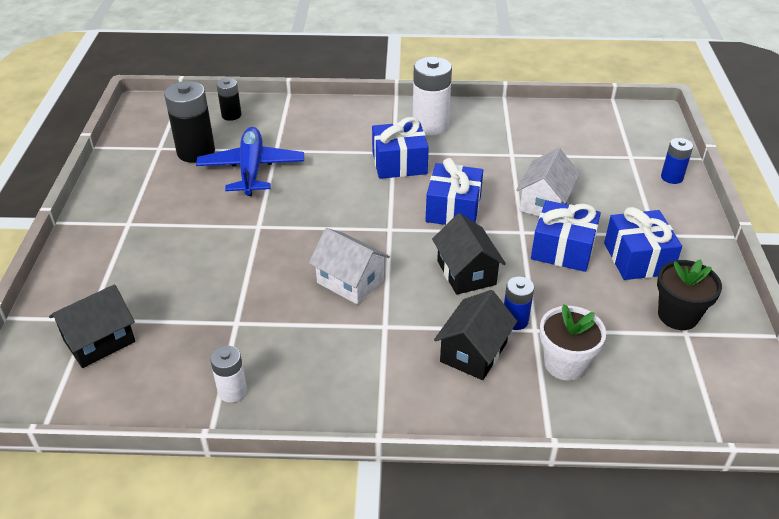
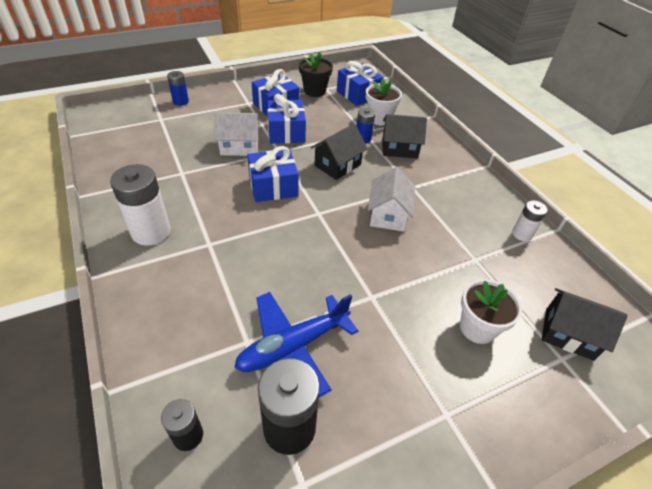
camera: 120 degrees left, 5 degrees up
(168, 278) = (477, 328): none -> white flower pot
(399, 163) = (225, 234): blue gift -> blue gift (358, 94)

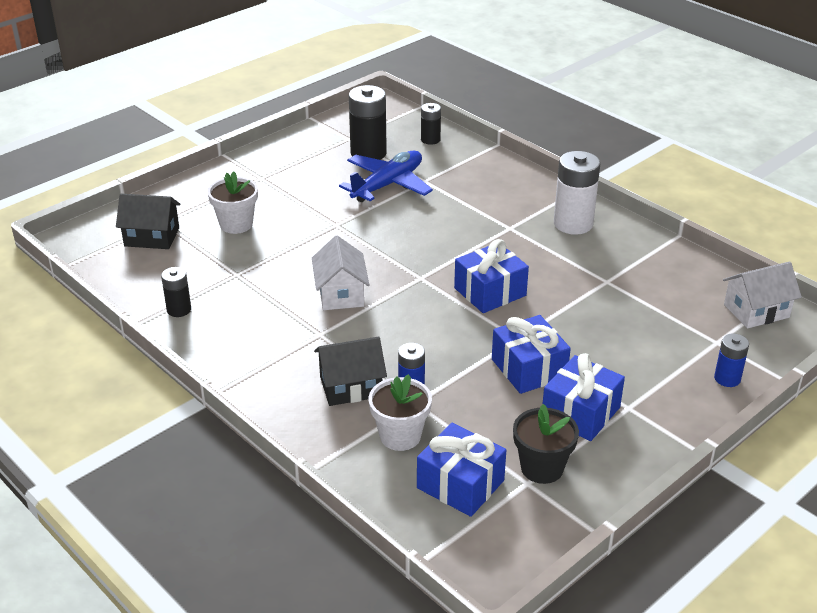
camera: 165 degrees right, 10 degrees down
(239, 146) = (572, 330): white house -> white house (756, 311)
(337, 165) = (428, 338): black house -> none
(522, 234) = (179, 310): white battery -> black battery

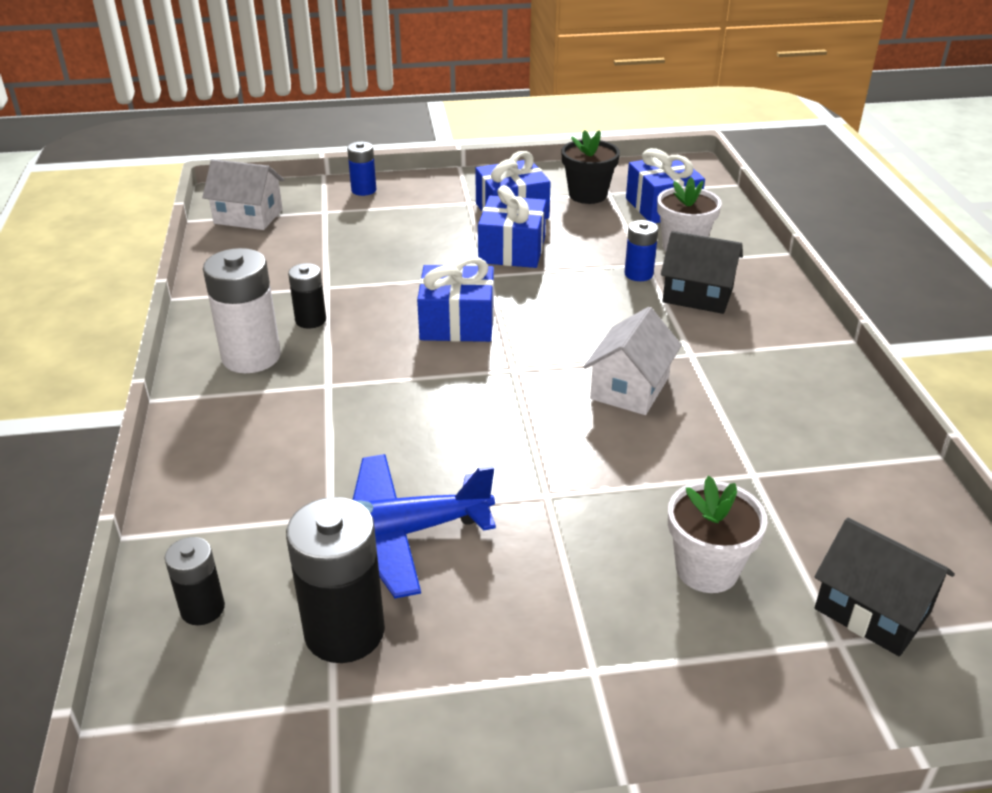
camera: 145 degrees left, 0 degrees up
(179, 310) = (863, 452): black battery -> black battery (310, 320)

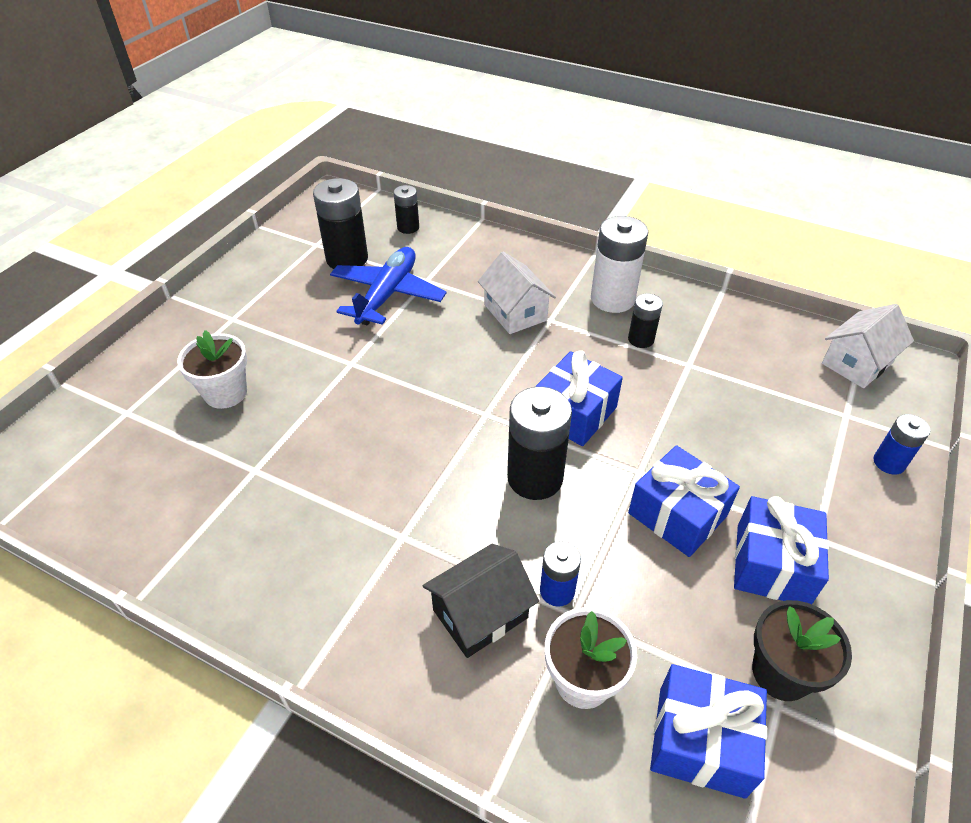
camera: 125 degrees right, 10 degrees up
(554, 316) = (535, 478): none -> black battery
(630, 388) = (401, 464): white house -> white house (515, 312)
(872, 610) = (118, 441): black house -> none

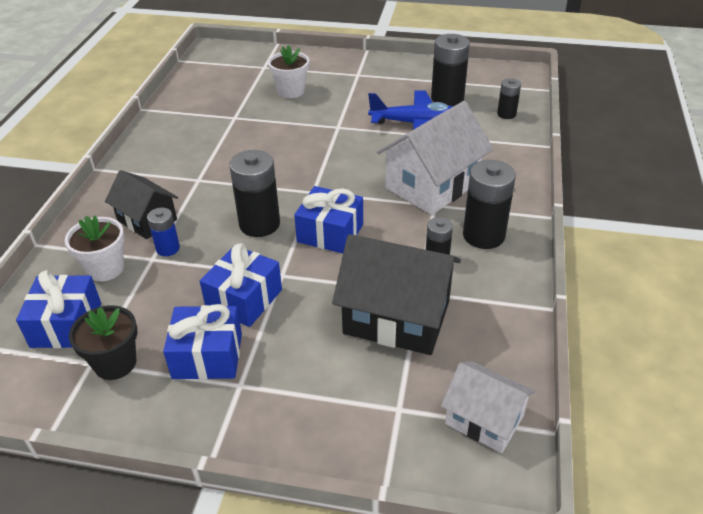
camera: 75 degrees right, 5 degrees down
(515, 312) = (432, 185): white house -> white house, size x1.66
(612, 299) = (483, 235): white battery -> black battery
(724, 388) = (397, 317): none -> black house
(889, 462) = (343, 441): blue battery -> none

